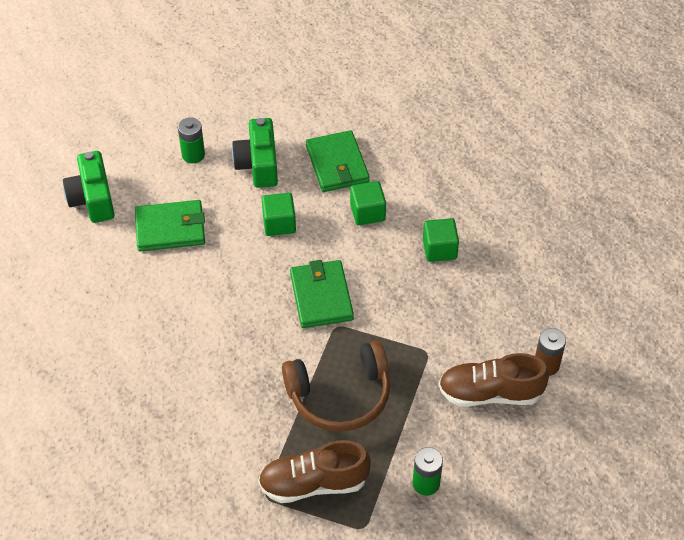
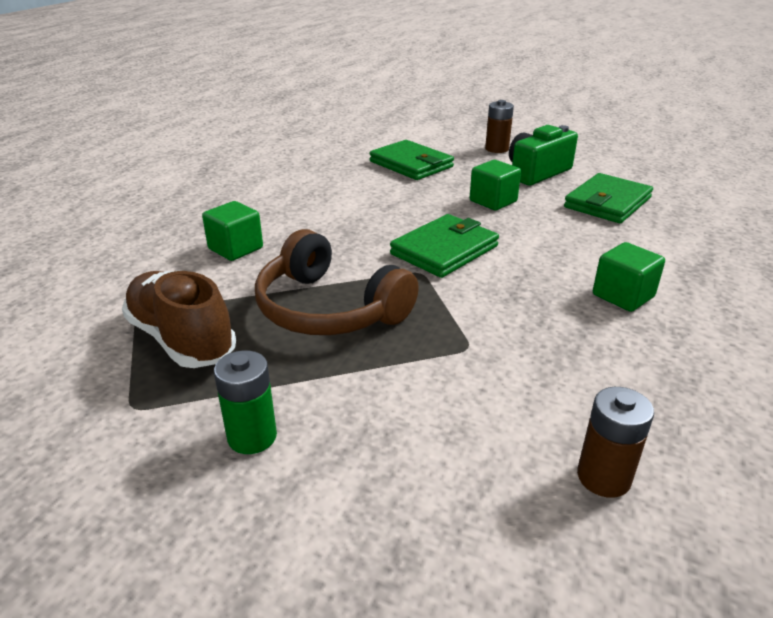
camera: 55 degrees right, 20 degrees down
(92, 199) = (394, 134): green camera -> none
(193, 155) = (496, 149): green battery -> brown battery
(367, 212) = (585, 236): green cube -> green cube (235, 248)
(490, 393) = (475, 434): brown shoe -> none

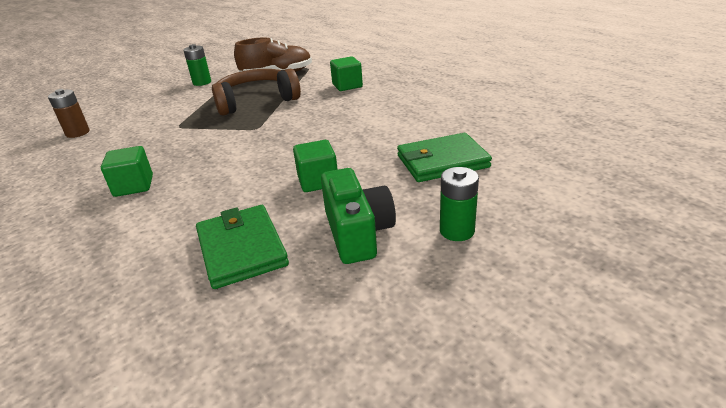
camera: 120 degrees right, 0 degrees up
(444, 250) = (269, 141): green wallet -> none
(496, 149) = (457, 231): brown battery -> green battery

